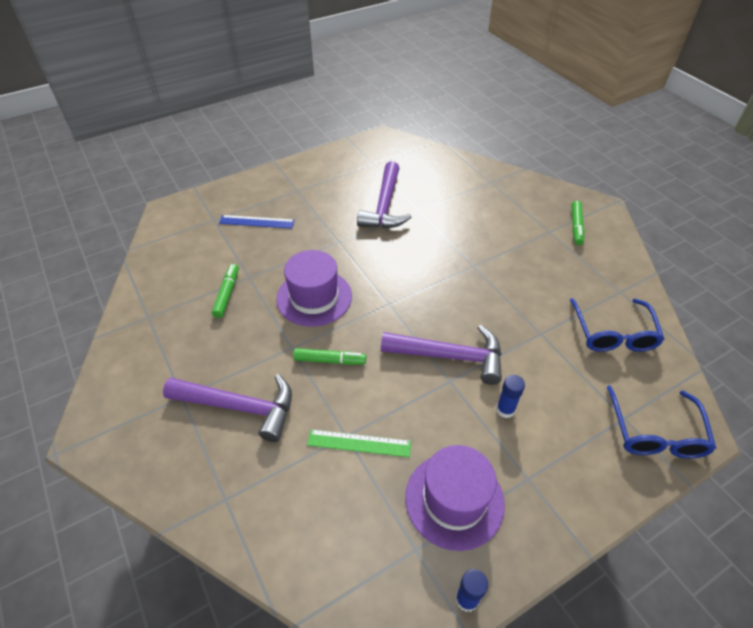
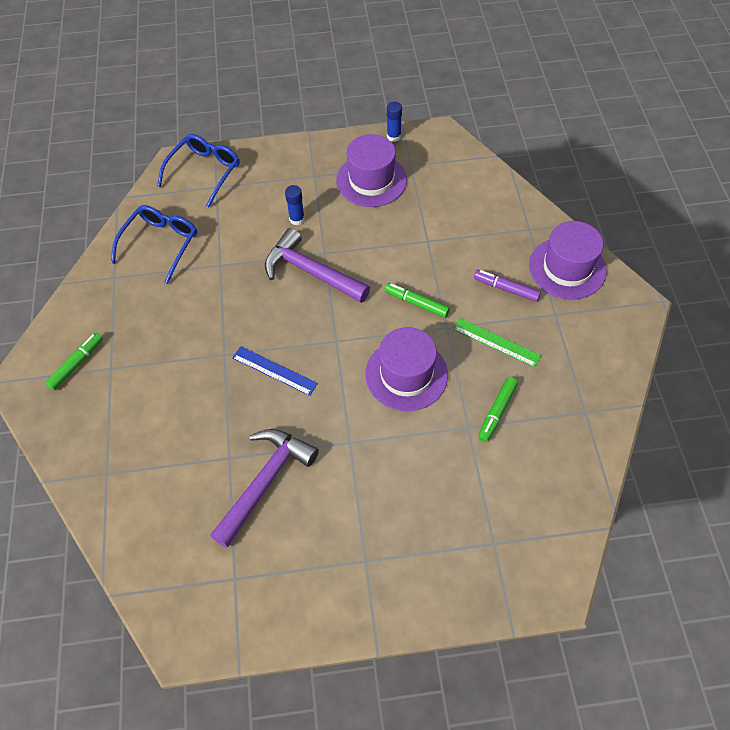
camera: 155 degrees left, 10 degrees up
(171, 458) = (567, 268): none -> purple hat
(240, 407) = (506, 289): purple hammer -> purple marker
(256, 222) = (438, 516): blue ruler -> blue ruler (274, 370)
(359, 443) = (420, 232): green ruler -> green ruler (496, 342)

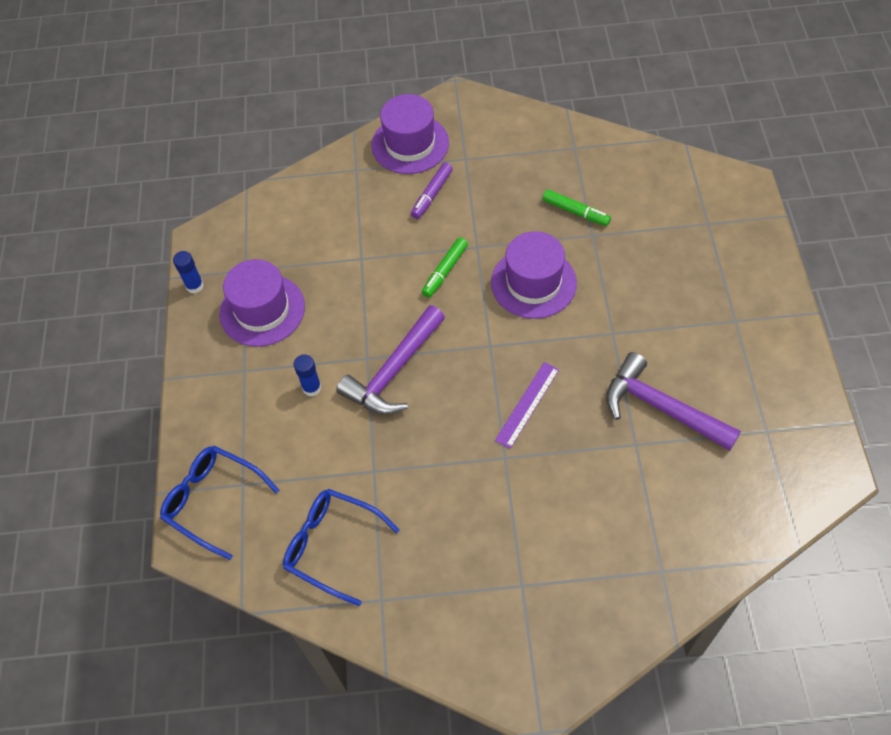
camera: 85 degrees left, 0 degrees up
(77, 364) = (515, 628): green marker -> none
(274, 370) = (527, 404): blue ruler -> purple ruler
(496, 342) = (496, 207): green ruler -> none

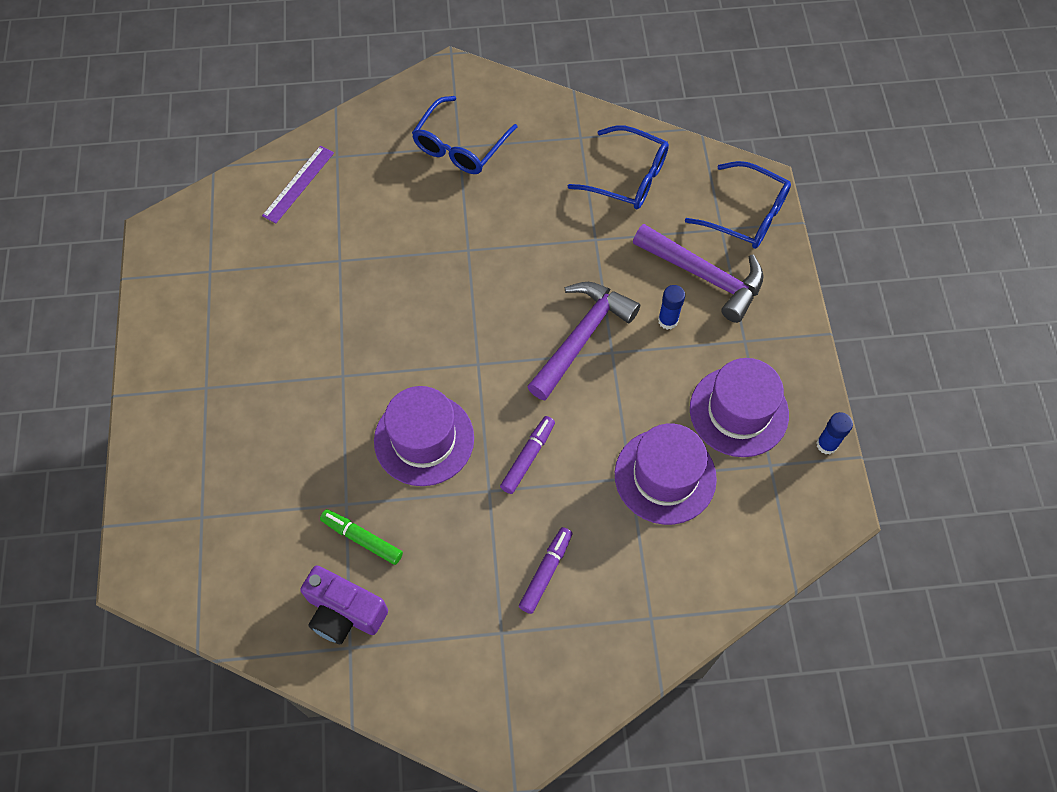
camera: 175 degrees right, 5 degrees up
(410, 144) = (578, 662): purple hat -> purple hat (665, 476)
(445, 271) = (528, 457): green marker -> purple marker
(520, 586) = (460, 145): none -> blue glasses
(527, 404) = (442, 300): purple ruler -> purple ruler (298, 184)
(582, 167) = (344, 612): none -> purple camera
(660, 407) = (307, 295): purple hammer -> purple hammer (705, 276)

